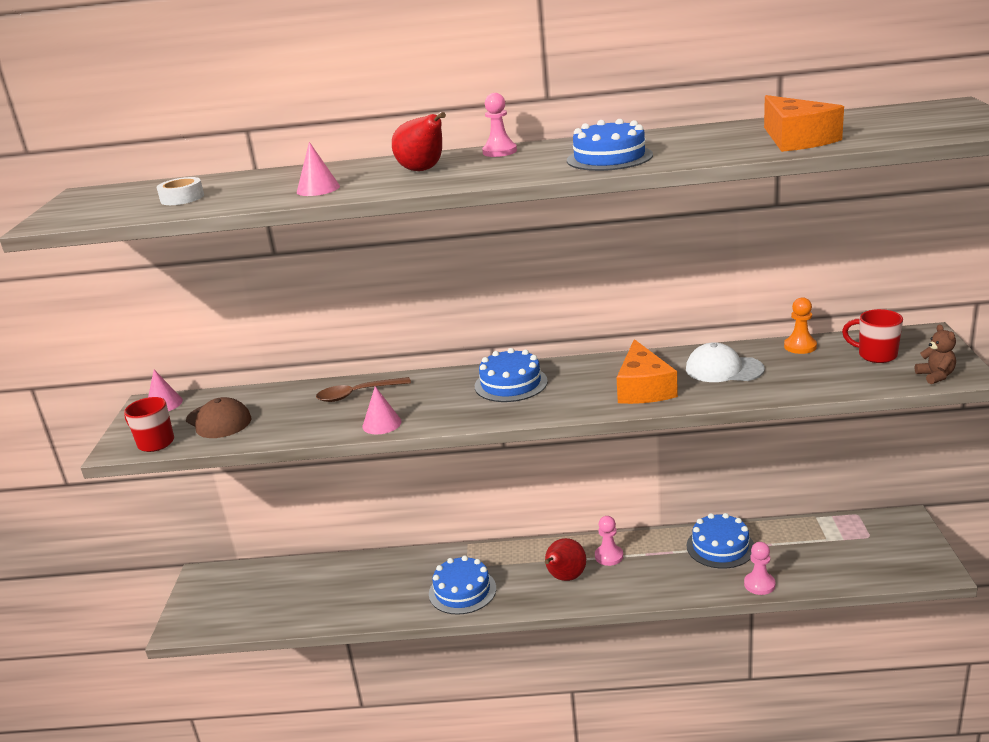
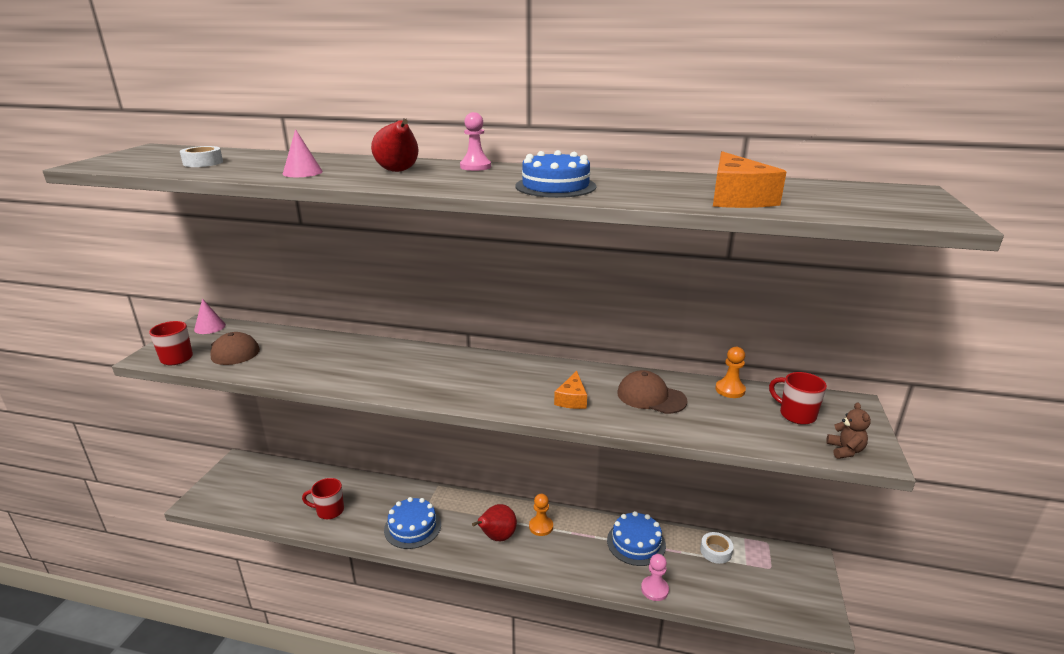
camera: 10 degrees right, 0 degrees up
(352, 598) = (329, 511): none -> red mug
(357, 394) = (347, 351): brown spoon -> none
(382, 424) = (345, 382): pink cone -> none
(511, 384) = (468, 369): blue cake -> none
(609, 556) = (541, 526): pink pawn -> orange pawn
(643, 388) = (572, 399): orange cheese -> orange cheese, size x0.61
(723, 369) = (651, 397): white cap -> brown cap
(807, 535) = (715, 551): none -> white tape

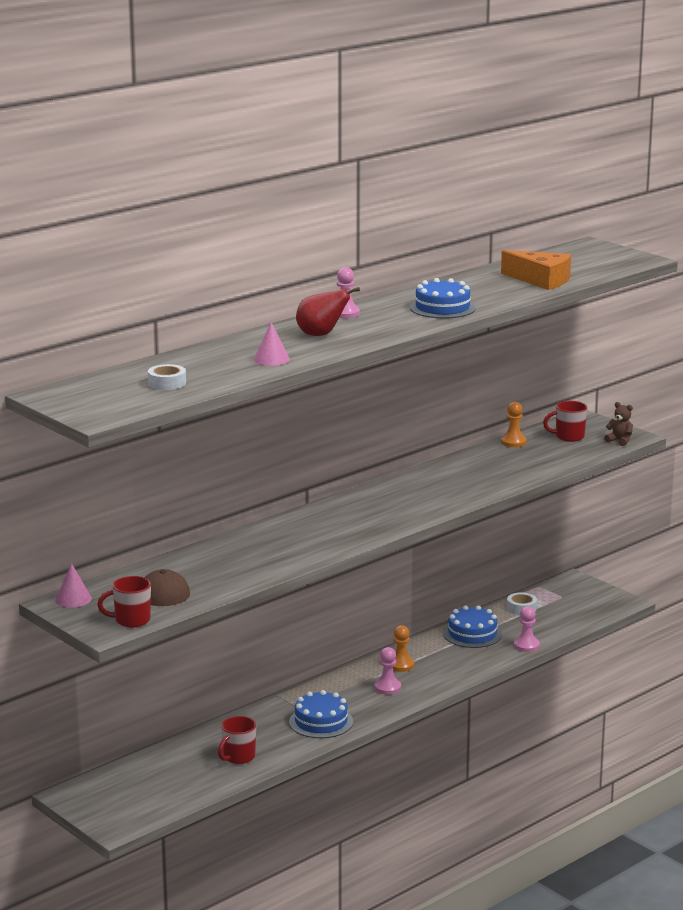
camera: 55 degrees left, 5 degrees down
(497, 537) = (387, 688): red pear -> pink pawn
(572, 399) = (450, 491): orange cheese -> none
(651, 397) = (485, 467): brown cap -> none

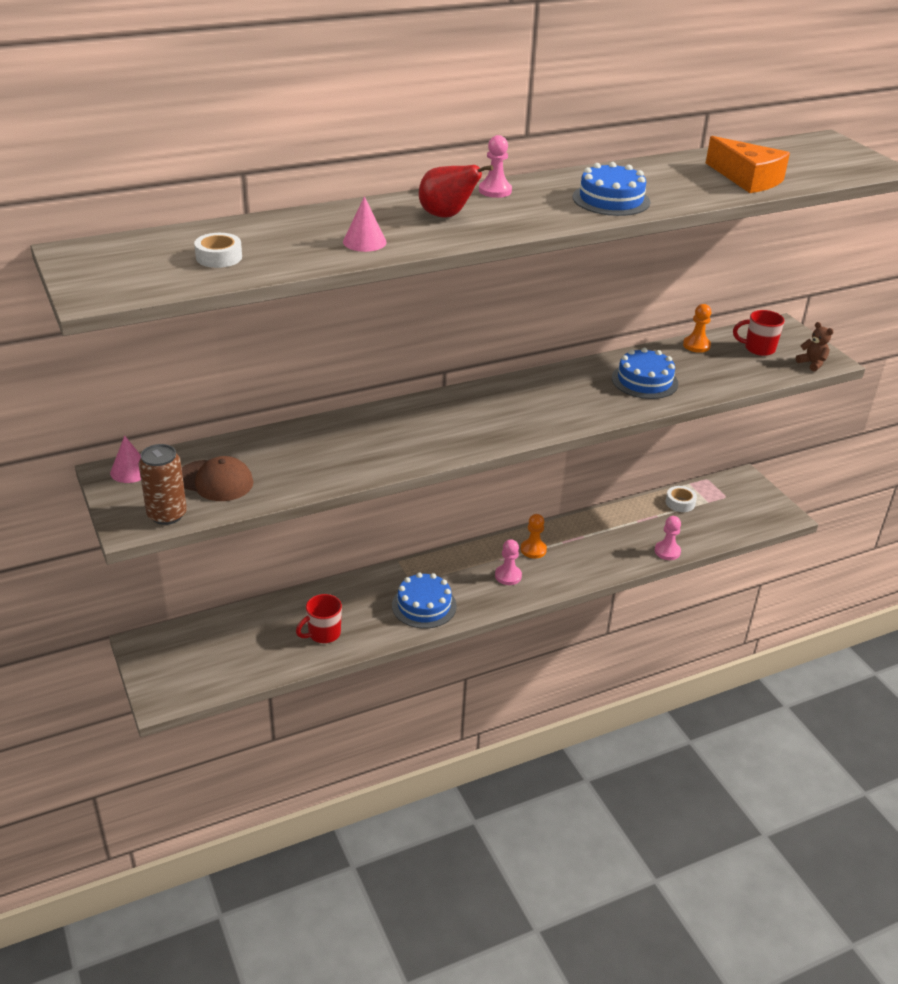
camera: 15 degrees right, 15 degrees up
(131, 620) = (167, 515): red mug -> brown can
(472, 634) = (619, 525): blue cake -> blue cake (644, 381)

